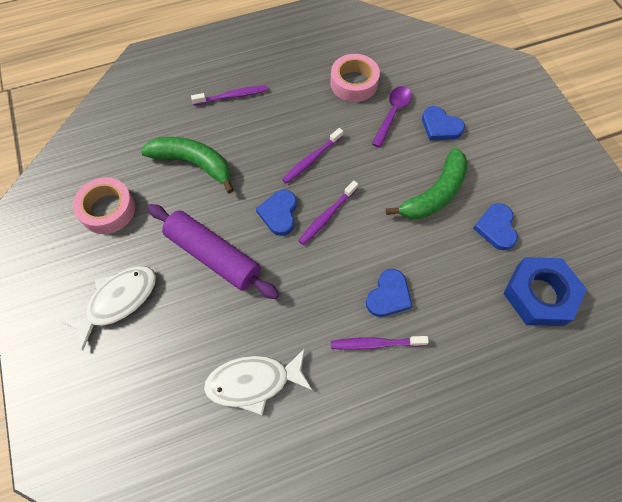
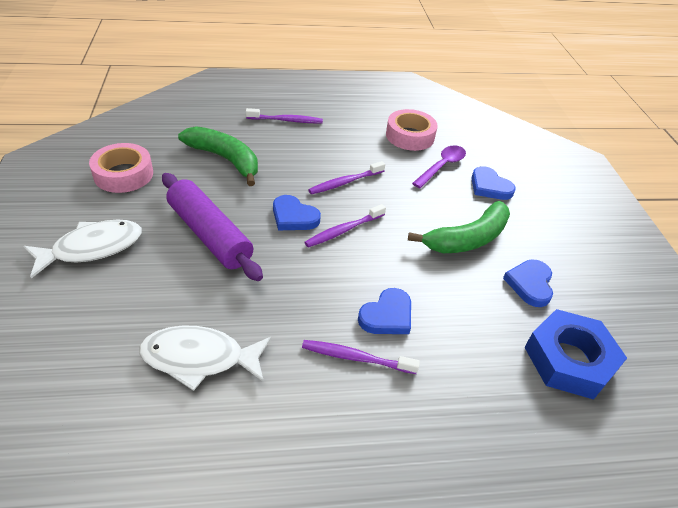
camera: 10 degrees right, 20 degrees down
(279, 213) = (294, 217): blue heart -> blue heart turned 75 degrees counterclockwise

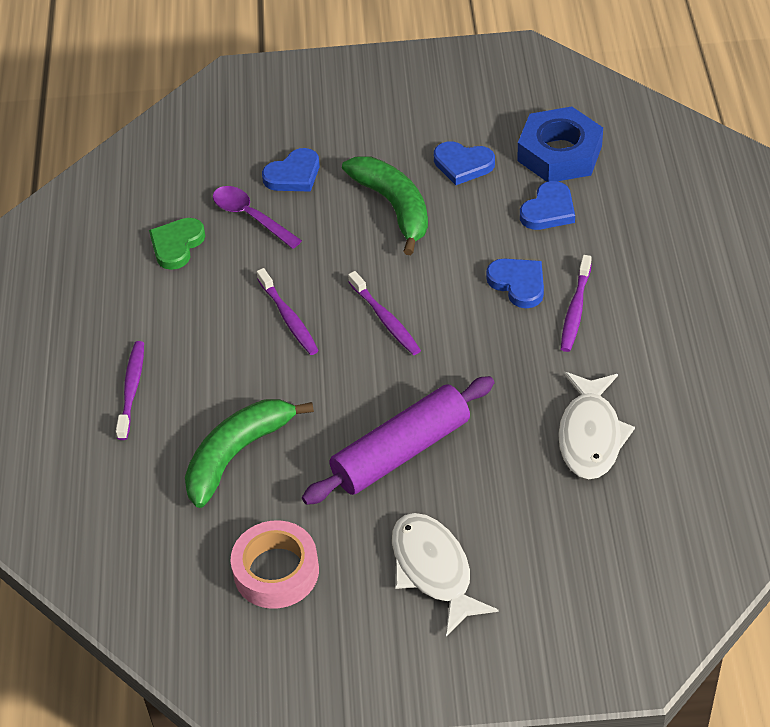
camera: 80 degrees left, 5 degrees up
(294, 217) = (362, 369): blue heart -> blue heart (548, 210)
(410, 136) = (177, 245): pink tape -> green heart

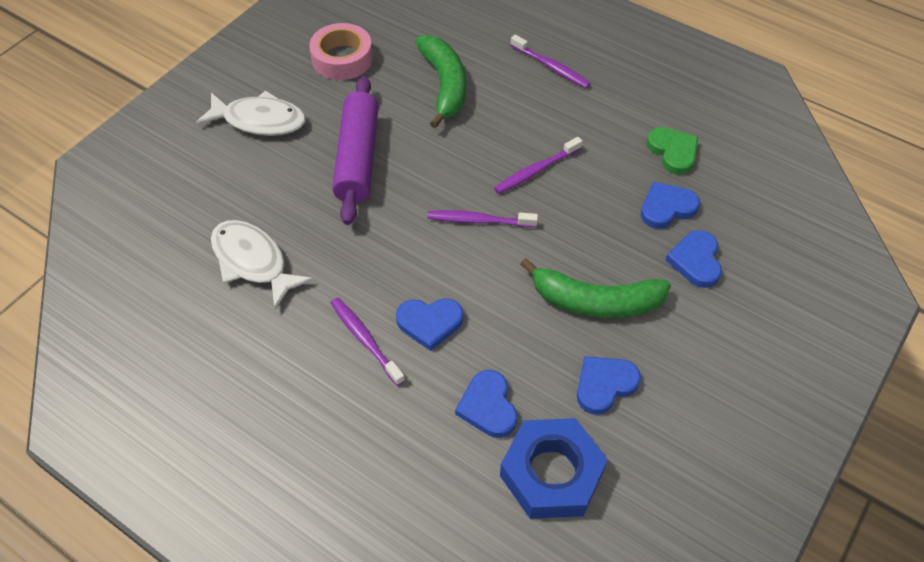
camera: 125 degrees right, 5 degrees up
(251, 217) = (667, 208): purple spoon -> blue heart
(288, 318) = (536, 170): purple toothbrush -> purple toothbrush turned 45 degrees counterclockwise

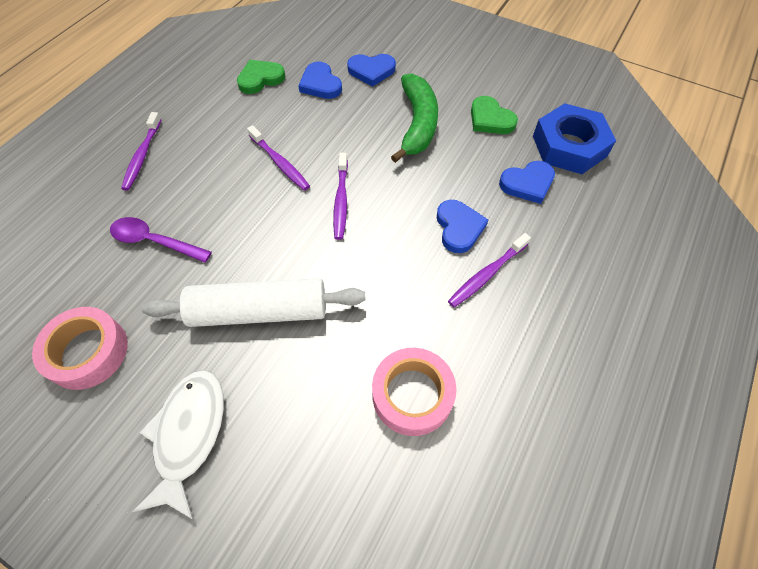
camera: 95 degrees left, 5 degrees up
(253, 262) = (412, 395): white fish -> pink tape
(357, 158) = (259, 311): purple rolling pin -> white rolling pin
(444, 85) = (155, 241): green banana -> purple spoon
(551, 67) = (142, 156): purple toothbrush -> purple toothbrush turned 150 degrees clockwise
(604, 385) = (490, 119): blue heart -> green heart

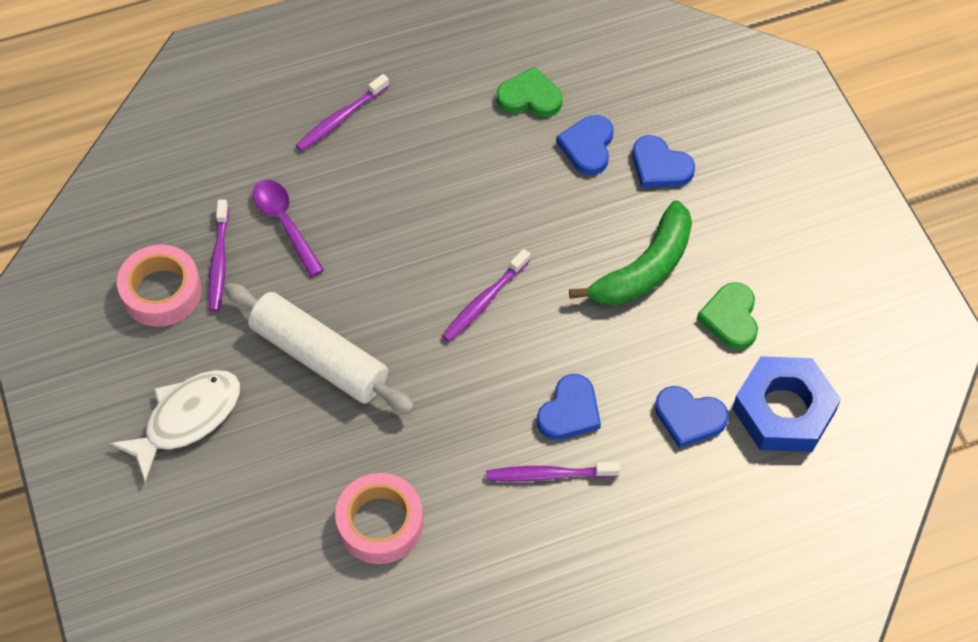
camera: 40 degrees right, 0 degrees up
(280, 163) = (462, 217): purple toothbrush -> purple toothbrush (219, 261)

